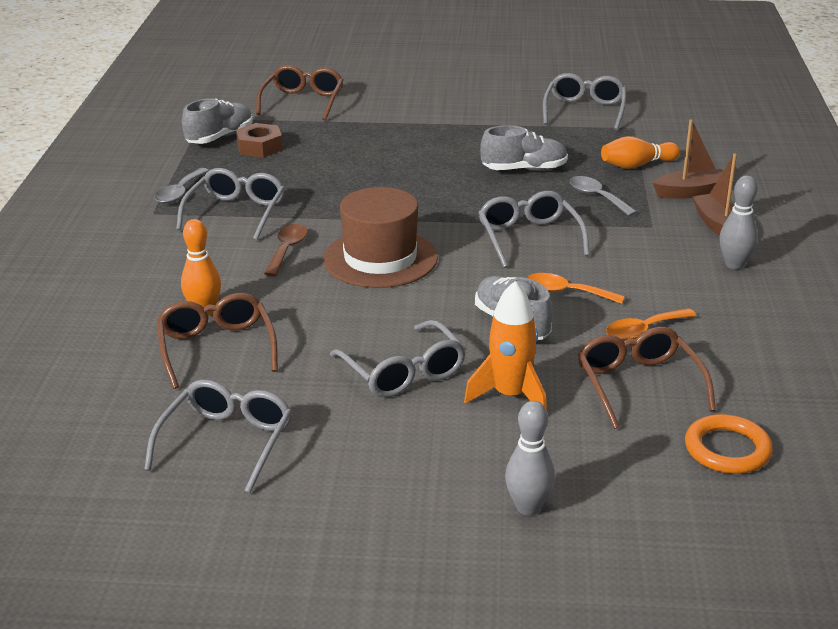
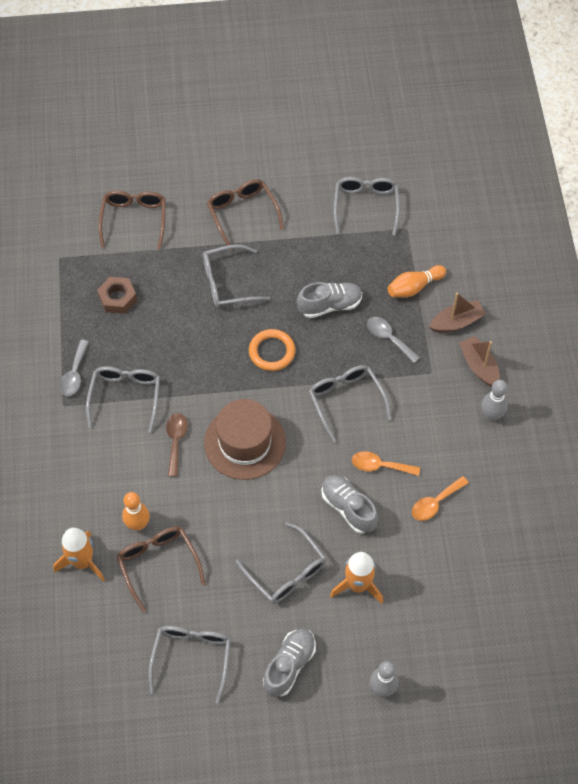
camera: 10 degrees left, 30 degrees up
(110, 336) = (82, 562): none -> orange rocket
(220, 137) = (81, 287): grey shoe -> grey shoe (289, 665)
(399, 146) = (228, 283): none -> grey glasses
(638, 385) = (436, 562): brown glasses -> brown glasses (242, 213)
(727, 449) = (493, 617): orange ring -> orange ring (272, 352)

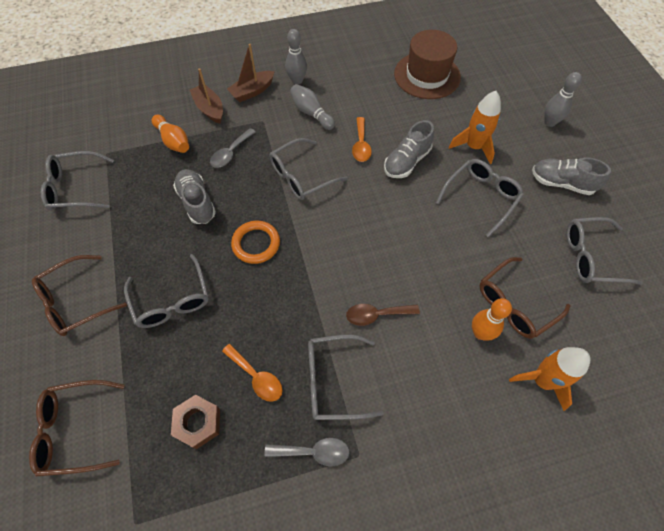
camera: 100 degrees left, 0 degrees up
(245, 442) = (363, 251): brown hat -> brown hat (427, 75)
(435, 503) = (384, 107): orange spoon -> orange spoon (256, 377)
(436, 423) = (311, 113): none -> grey bowling pin

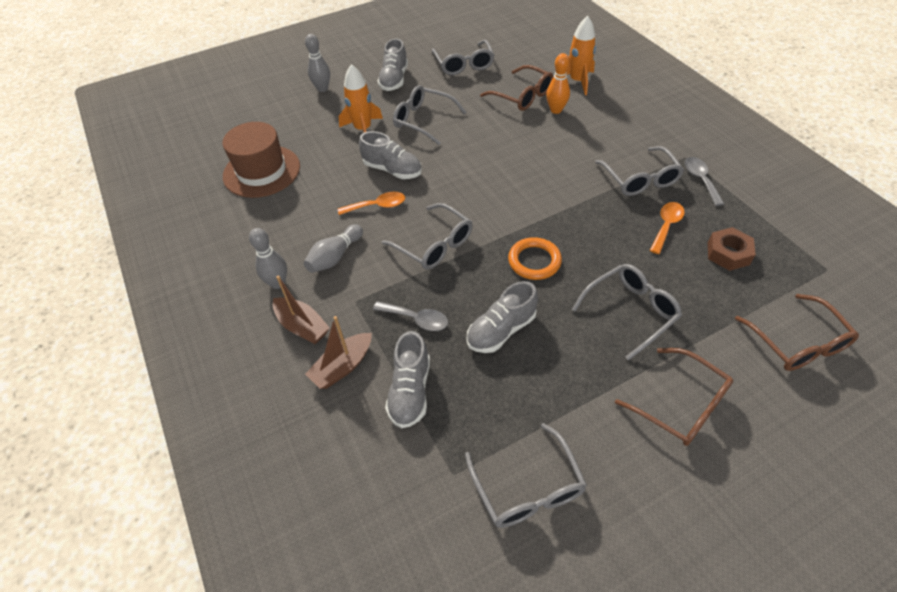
camera: 100 degrees left, 10 degrees down
(173, 141) = (410, 391): orange bowling pin -> grey shoe
(376, 315) = (569, 165): brown spoon -> none

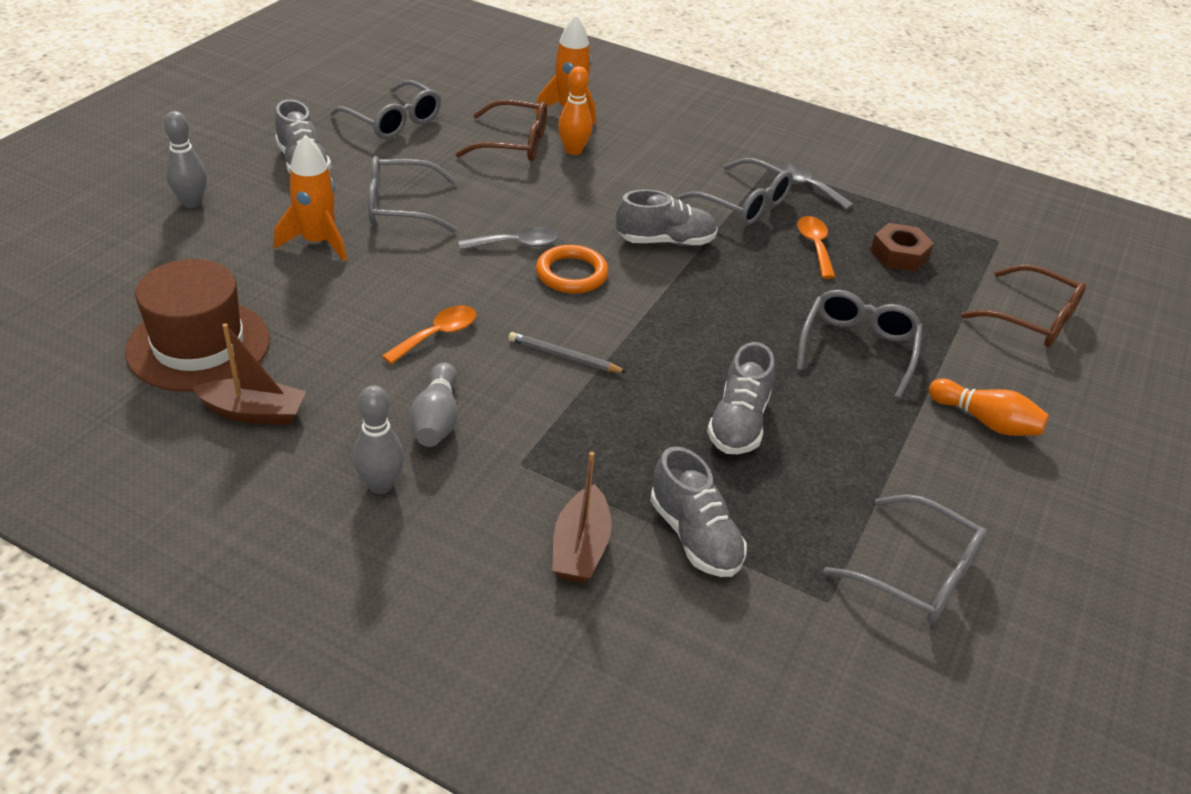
camera: 40 degrees left, 10 degrees down
(302, 326) = (474, 524): brown boat -> brown boat (254, 412)
(392, 170) = (416, 282): grey shoe -> grey shoe (665, 241)
(416, 319) = (624, 452): grey spoon -> grey spoon (516, 244)
(434, 245) = (564, 356): grey glasses -> grey pencil
(534, 261) = (706, 332): orange ring -> orange ring (571, 274)
(681, 405) = (985, 421): brown glasses -> orange bowling pin

